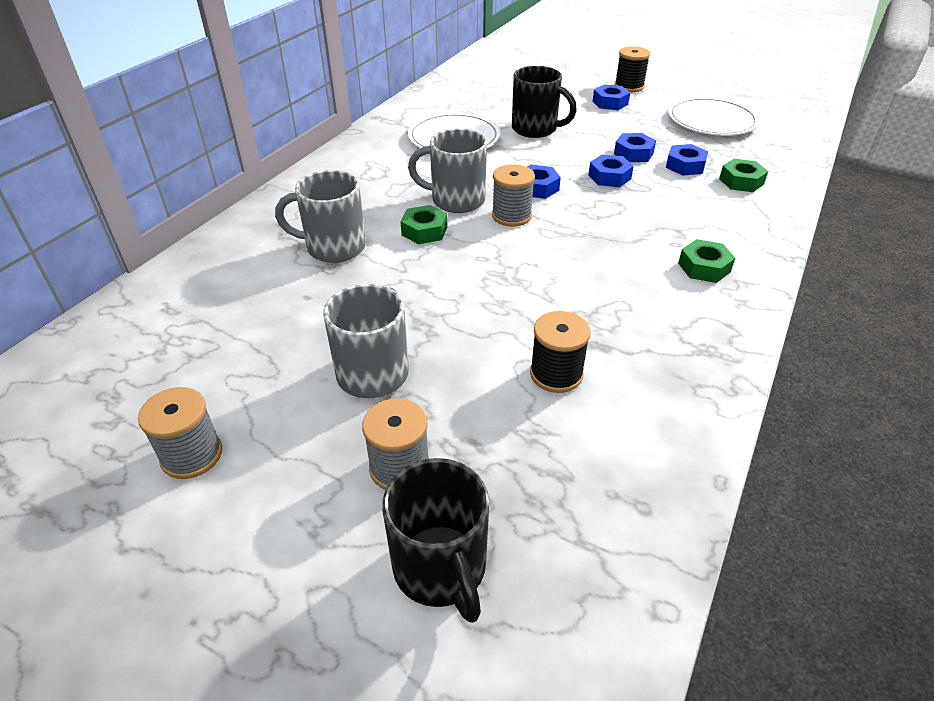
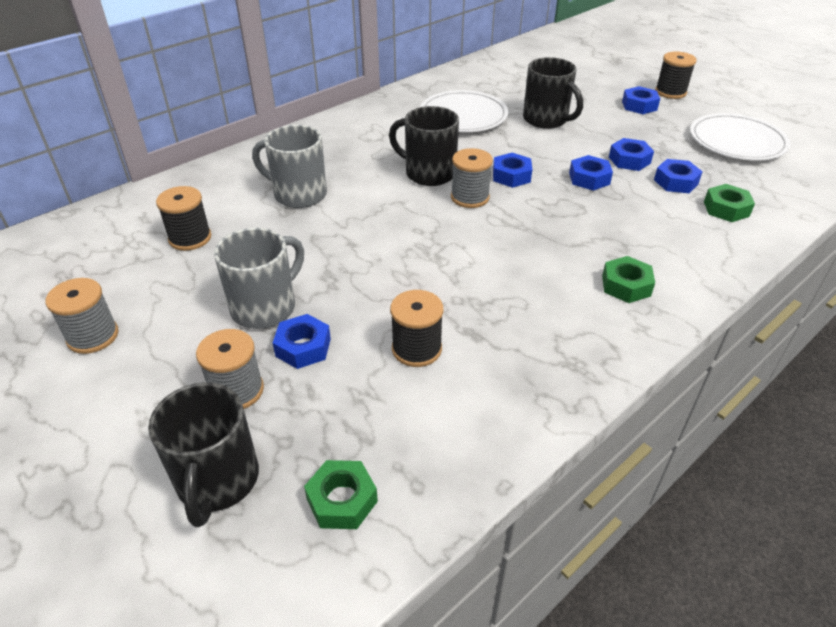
camera: 20 degrees right, 0 degrees up
(240, 319) = (190, 238): none -> black spool
(424, 231) = (383, 195): green nut -> green nut (342, 500)
(441, 403) = (303, 347): none -> blue nut
(456, 200) = (428, 173): grey mug -> black mug

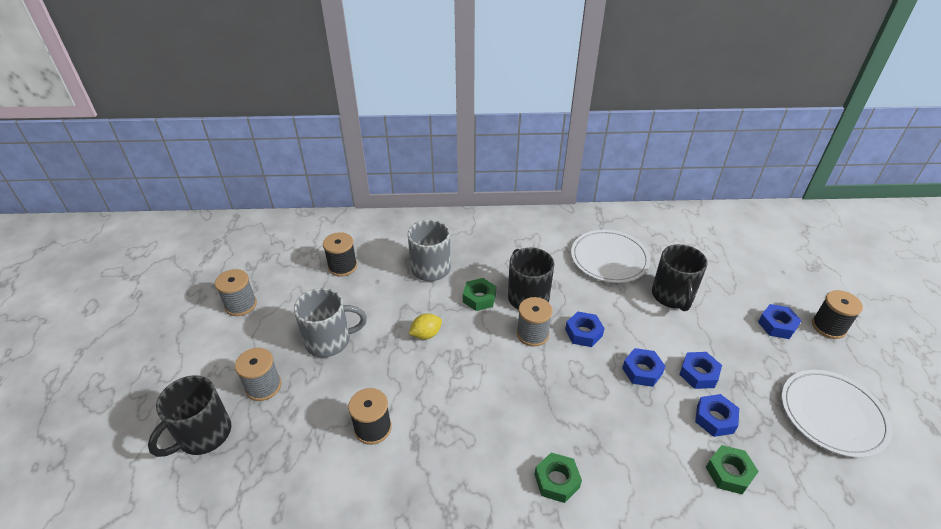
camera: 40 degrees right, 0 degrees up
(303, 347) = (319, 382): blue nut -> none
(342, 500) = (237, 494): green nut -> green nut (479, 298)
(368, 247) = (426, 334): none -> yellow lemon

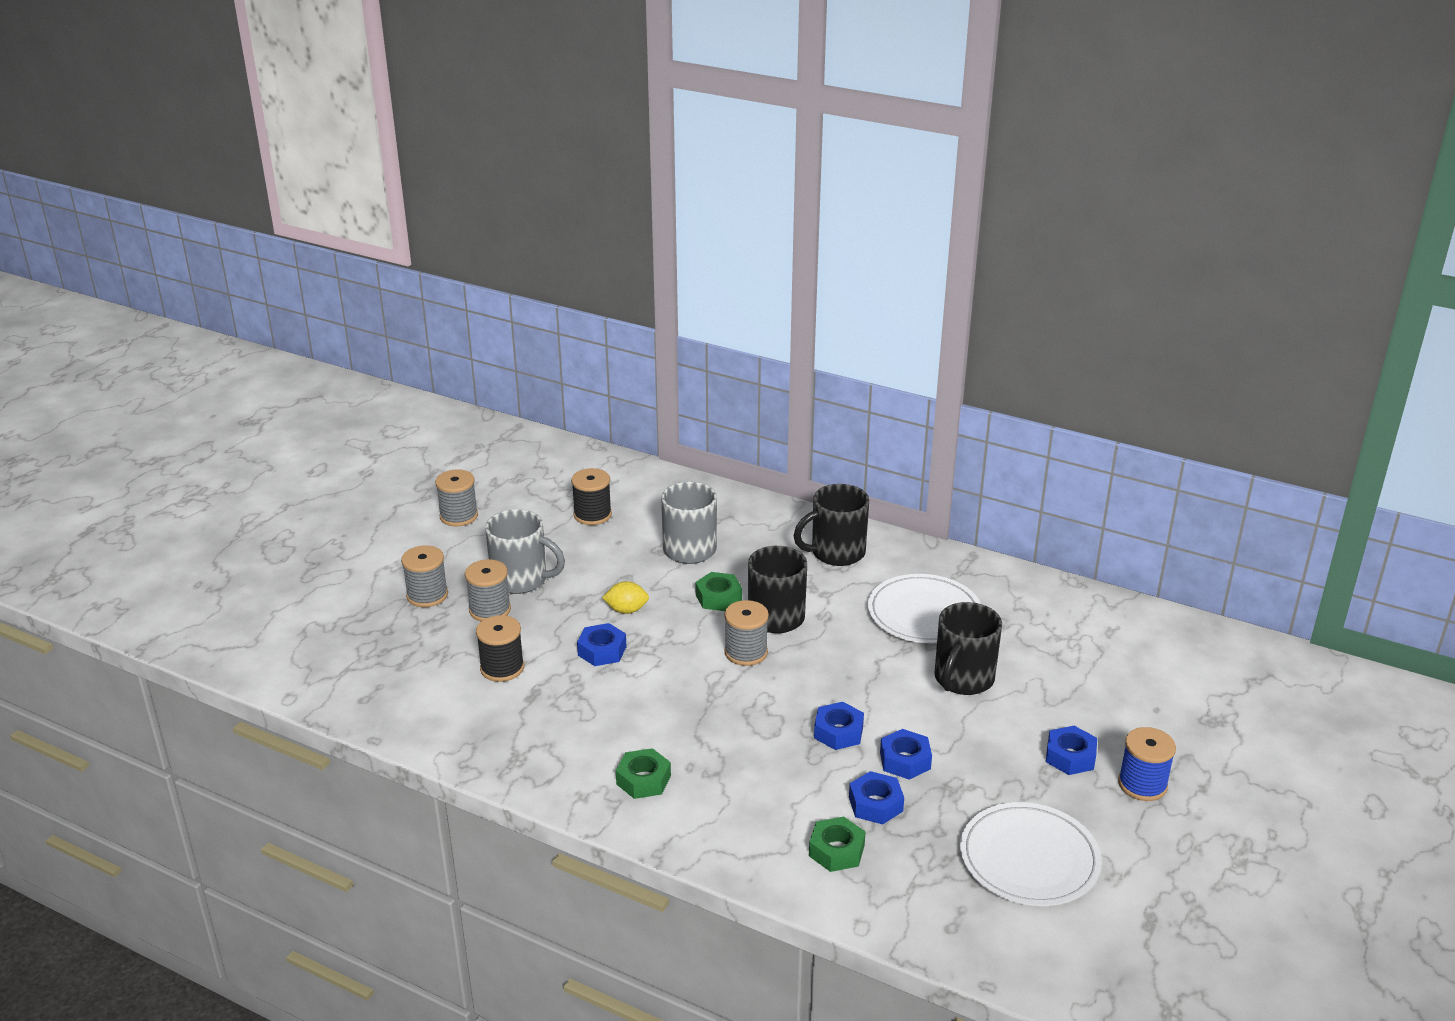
camera: 30 degrees right, 10 degrees down
(203, 435) = (346, 613): black mug -> black mug (836, 553)
(324, 378) = (490, 610): none -> grey spool
(583, 333) = (807, 673): blue nut -> blue nut (602, 651)
(828, 327) = (1142, 784): black spool -> blue spool

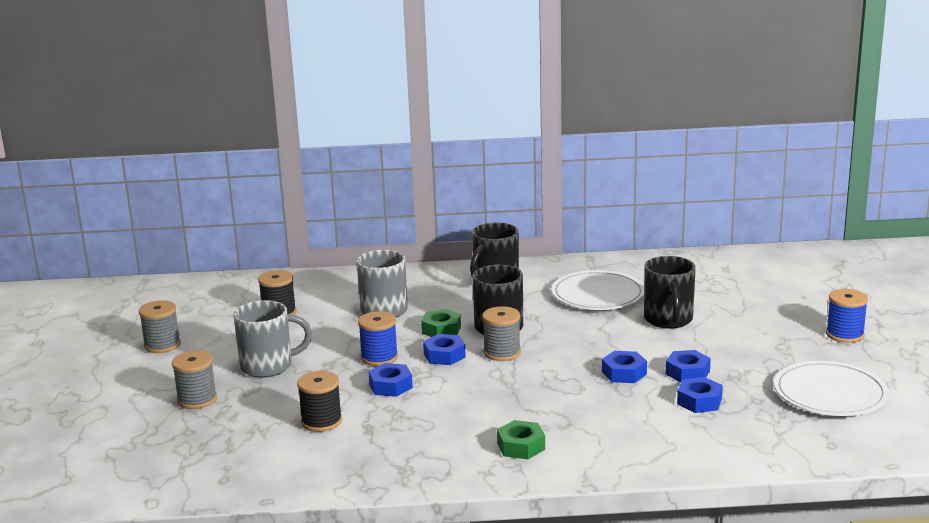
camera: 30 degrees left, 10 degrees down
(490, 610) = (265, 391): grey spool -> none
(626, 610) = (379, 357): yellow lemon -> blue spool
(836, 850) = (707, 434): green nut -> none
(1070, 756) = (785, 336): blue nut -> blue nut (444, 355)

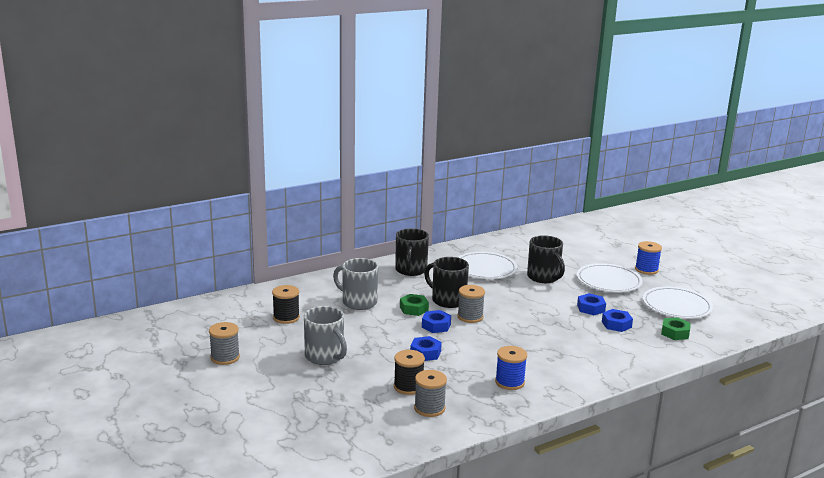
camera: 30 degrees left, 0 degrees up
(197, 399) = (301, 391): grey spool -> grey spool (429, 408)
(268, 366) = (325, 357): grey mug -> grey mug turned 90 degrees clockwise
(379, 357) = (395, 335): blue spool -> blue spool (509, 382)
(521, 446) = (550, 374): green nut -> green nut (675, 333)
(624, 373) = (556, 316): blue nut -> none
(762, 340) = (608, 281): none -> white plate

